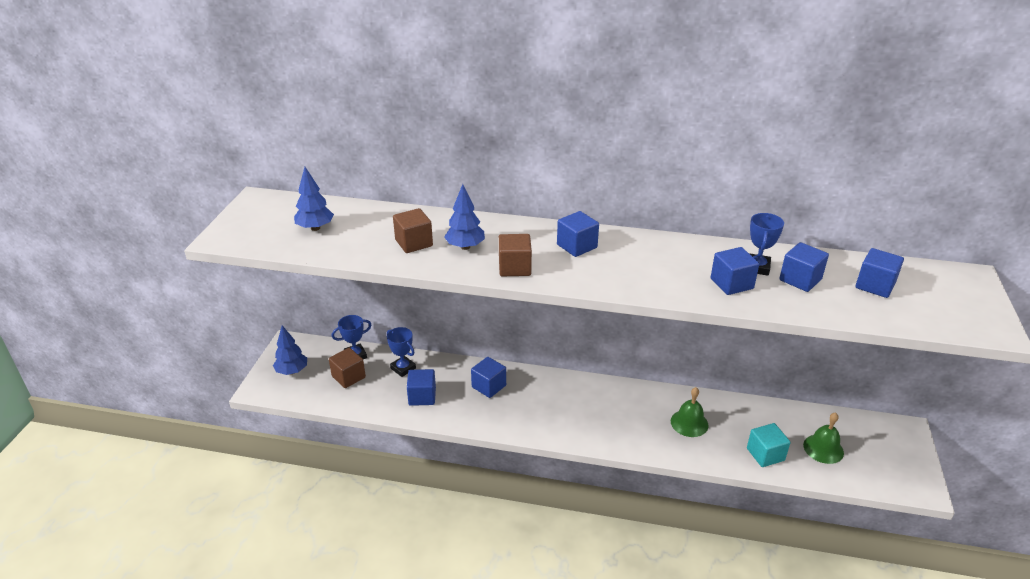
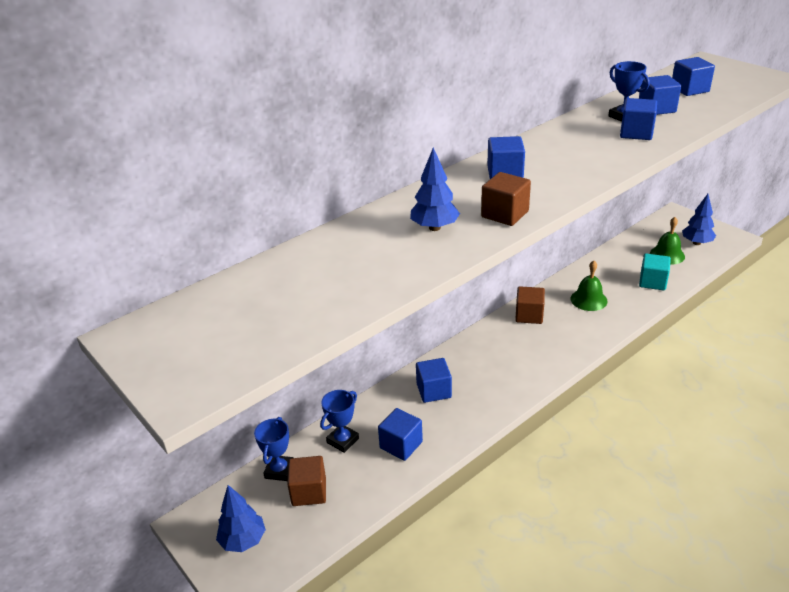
camera: 50 degrees left, 0 degrees up
(315, 228) = (266, 310): blue tree -> blue tree (696, 243)
(403, 368) = (343, 440): blue trophy -> blue trophy turned 45 degrees counterclockwise
(414, 243) = (388, 254): brown cube -> brown cube (529, 315)

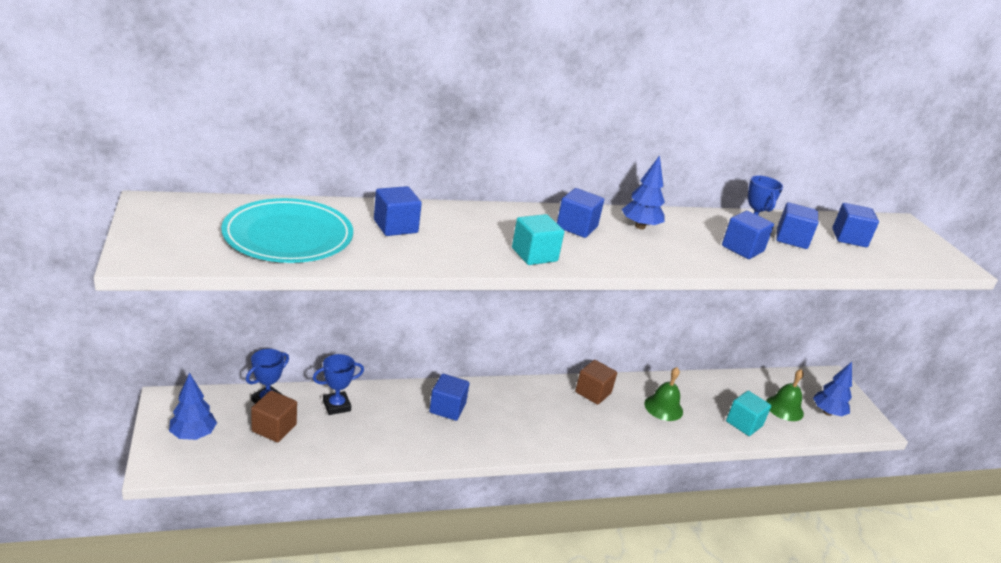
camera: 20 degrees right, 5 degrees down
(291, 301) = (288, 236): none -> turquoise plate
(401, 445) = (379, 434): blue cube -> blue cube (395, 226)
(434, 228) = (463, 238): blue tree -> blue tree (640, 226)
(505, 214) = (534, 255): brown cube -> turquoise cube

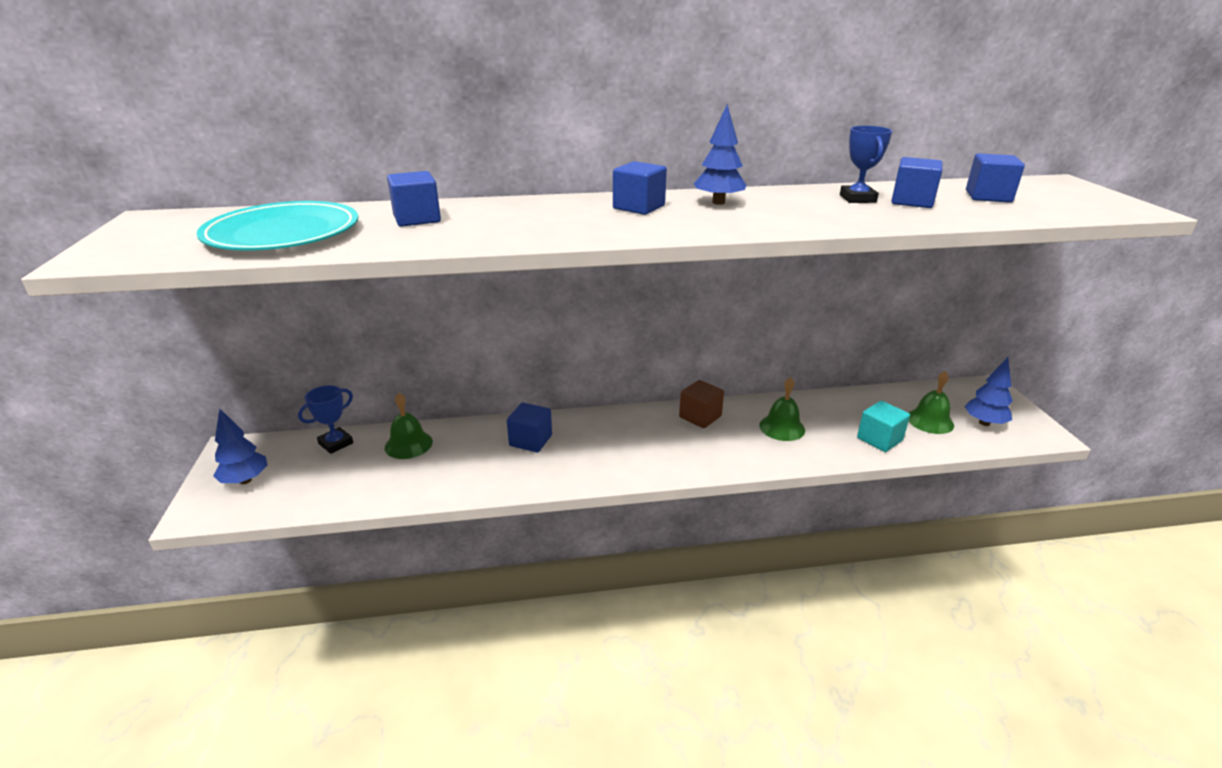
camera: 10 degrees right, 0 degrees up
(274, 428) = (334, 469): brown cube -> none
(336, 406) = (408, 444): blue trophy -> green bell
(534, 255) = (575, 231): turquoise cube -> none
(742, 248) = (846, 212): blue cube -> none

